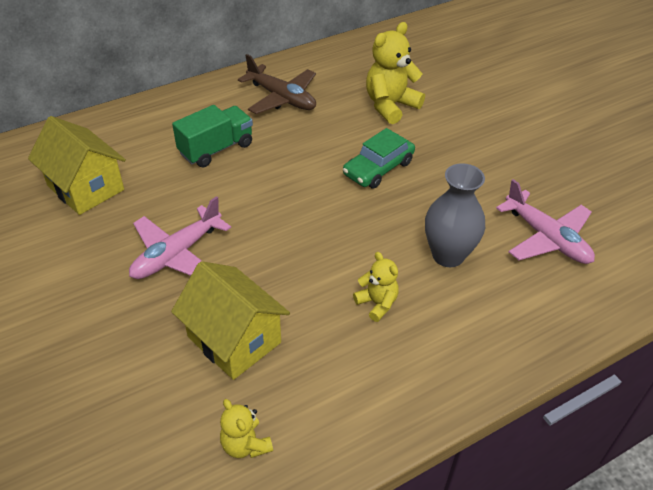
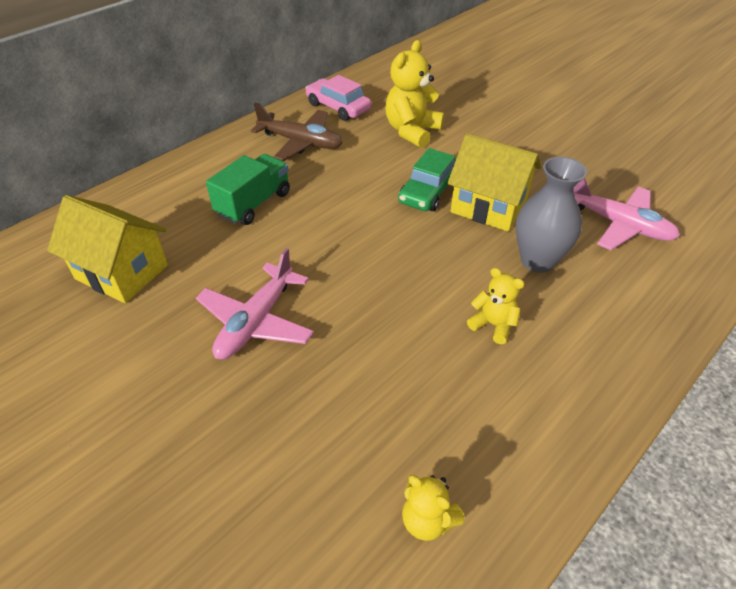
camera: 15 degrees left, 0 degrees up
(234, 339) = (361, 401): yellow house -> yellow house (488, 207)
(331, 68) = (338, 107): none -> pink car

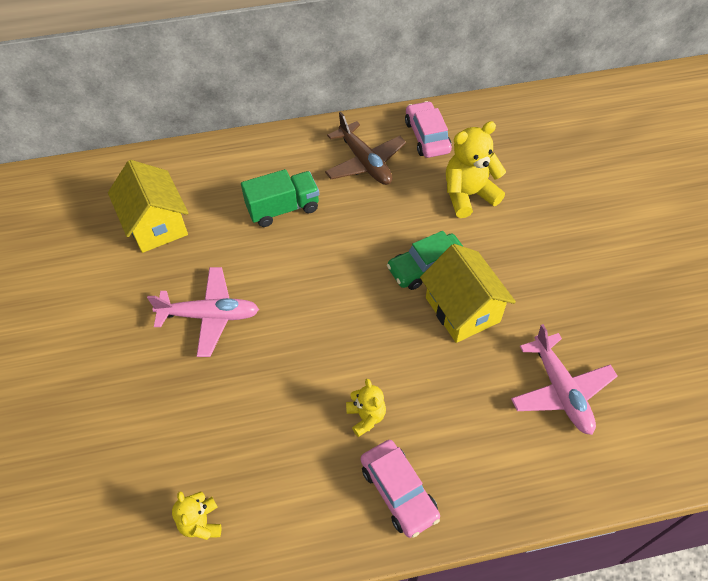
camera: 35 degrees right, 10 degrees up
(256, 322) = (210, 316): pink plane -> pink plane turned 150 degrees counterclockwise
(537, 261) = (454, 383): grey vase -> none
(582, 367) = (398, 491): none -> pink car

